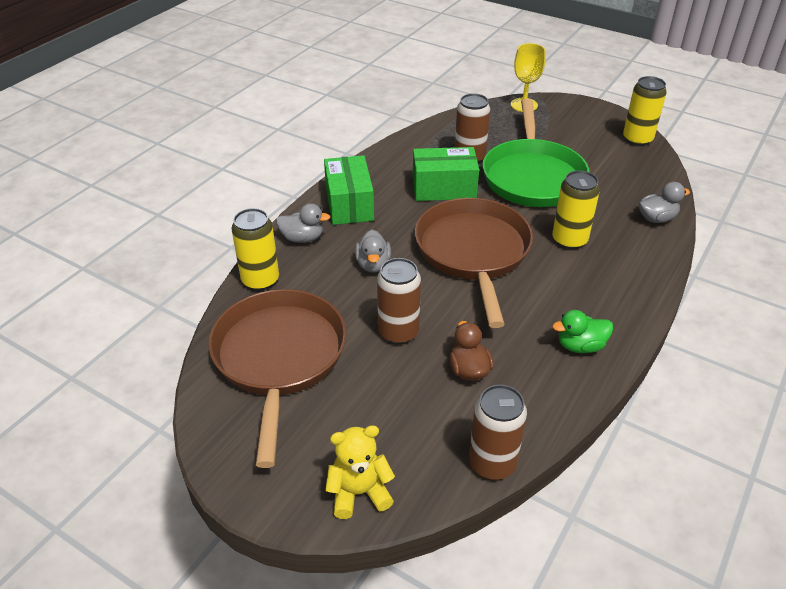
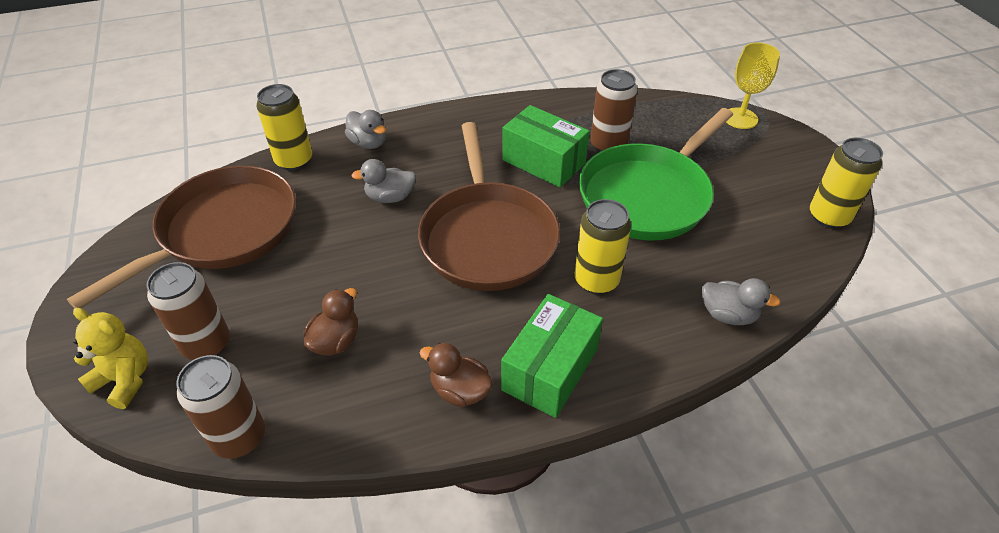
camera: 40 degrees right, 5 degrees up
(349, 204) = (443, 133): green box -> green box (550, 369)
(373, 265) = (390, 197): grey duck -> grey duck turned 45 degrees clockwise
(398, 332) = (329, 268): brown can -> brown can (206, 344)
(473, 252) = (487, 237): brown pan -> brown pan turned 135 degrees clockwise
(580, 346) = (460, 390): green duck -> brown duck

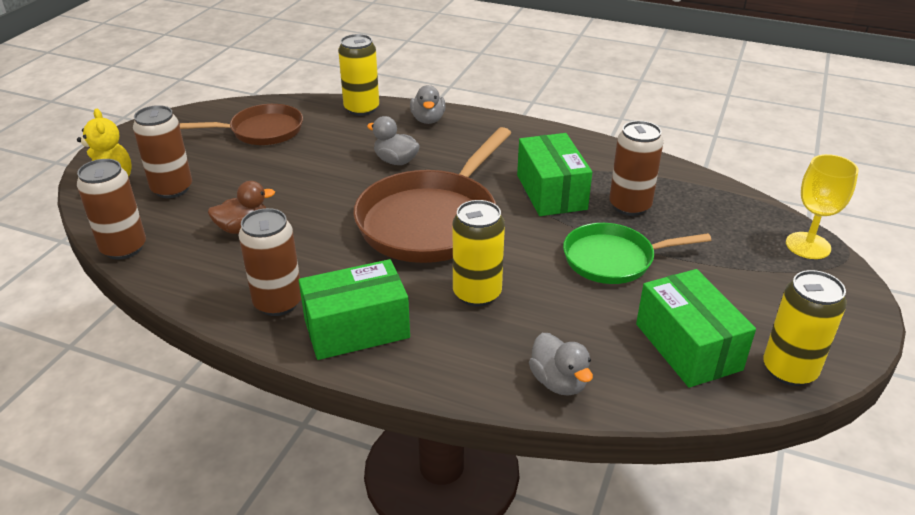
camera: 40 degrees right, 10 degrees down
(223, 231) = (262, 131): brown pan -> brown pan, size x0.60
(460, 390) = (278, 303): brown duck -> brown can
(648, 195) = (613, 259): green pan -> green pan, size x0.60
(764, 235) = (688, 346): none -> green box

